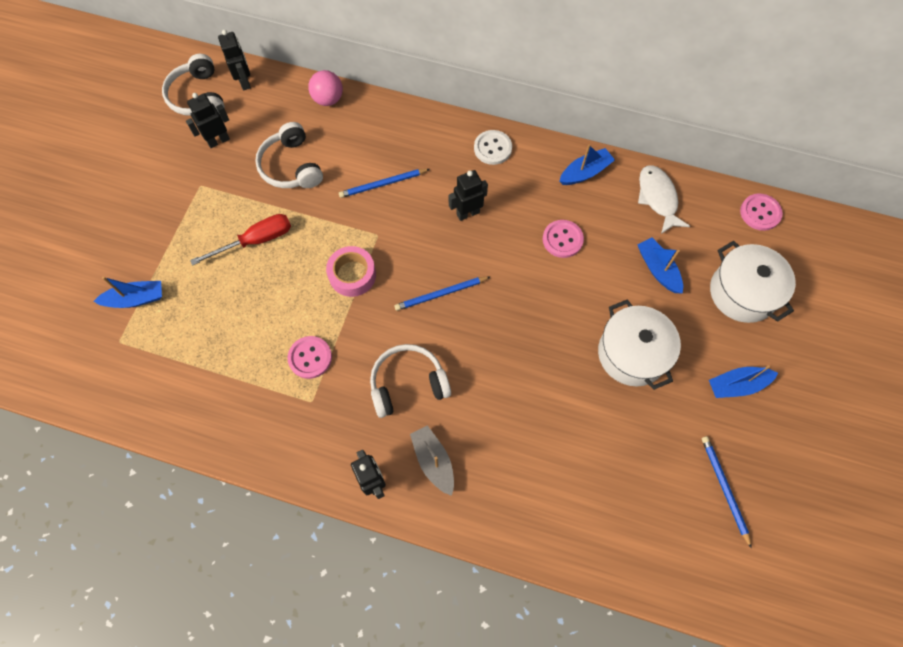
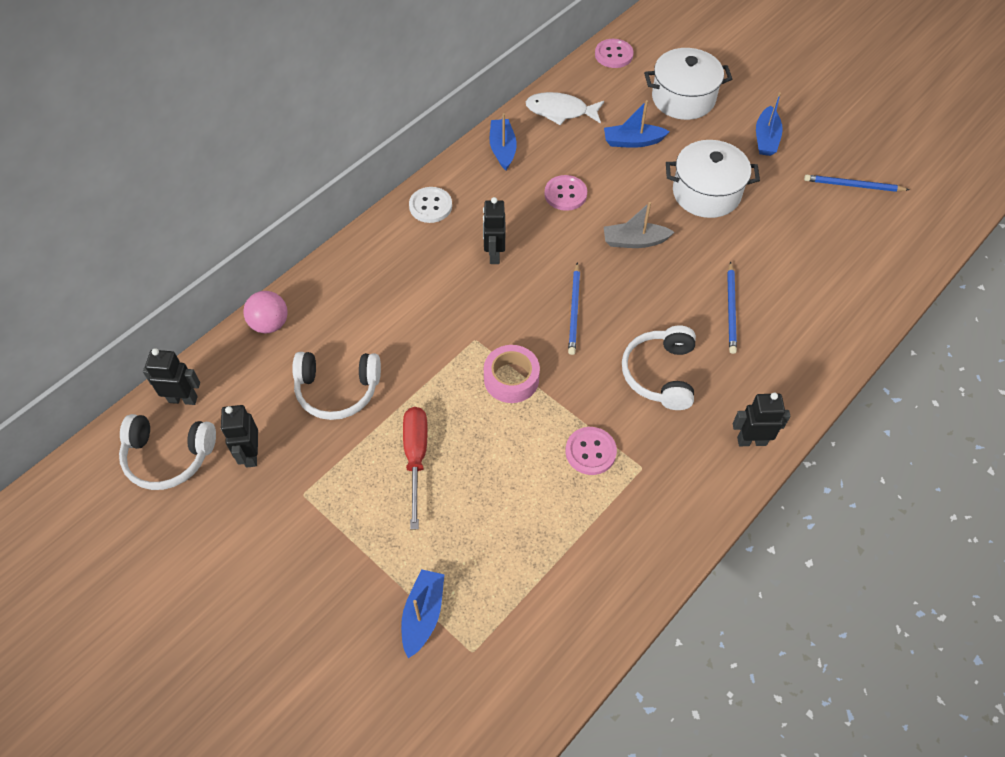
camera: 65 degrees left, 10 degrees down
(383, 184) = (415, 313): blue pencil -> blue pencil (731, 309)
(433, 461) = (750, 382): grey boat -> grey boat (634, 241)

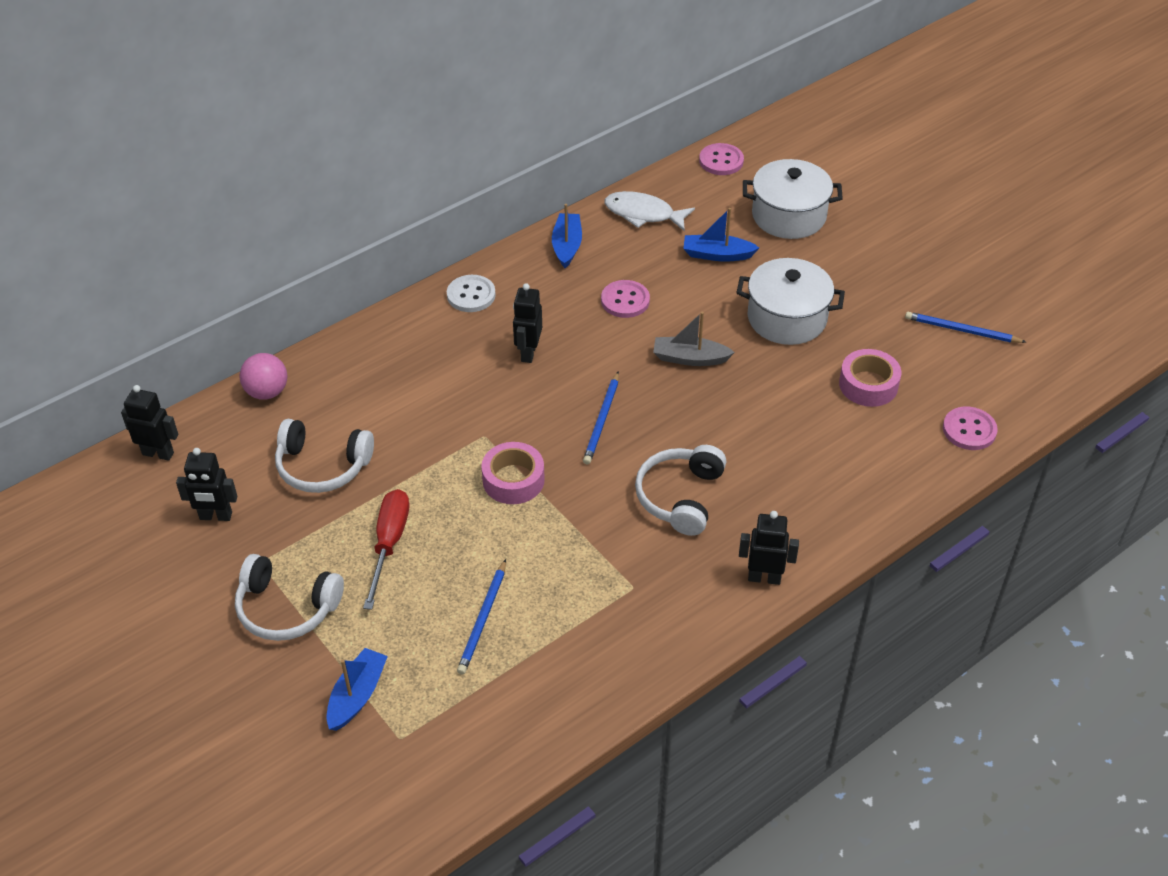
camera: 10 degrees right, 10 degrees down
(168, 456) = (130, 507): white headphones -> white headphones (287, 608)
(251, 454) = (215, 516): black robot -> black robot turned 90 degrees counterclockwise
(590, 452) = (580, 564): pink button -> pink button (969, 430)
(731, 309) = (780, 442): blue pencil -> blue pencil (483, 619)
(766, 138) = (873, 269): blue boat -> none
(790, 246) = (868, 385): none -> pink tape

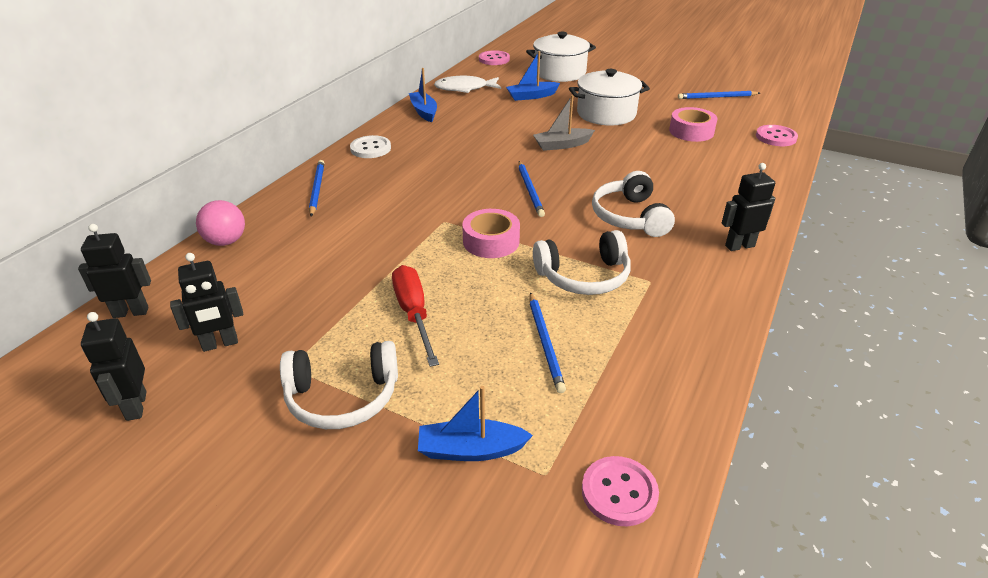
camera: 25 degrees left, 10 degrees down
(322, 466) = (311, 277): white headphones -> white headphones (584, 276)
(357, 695) = (470, 450): blue boat -> blue boat turned 90 degrees counterclockwise
(383, 344) = (317, 189): none -> blue pencil
(528, 352) = (440, 168): black robot -> black robot (136, 406)
(625, 300) = (489, 128): pink button -> pink button (619, 492)

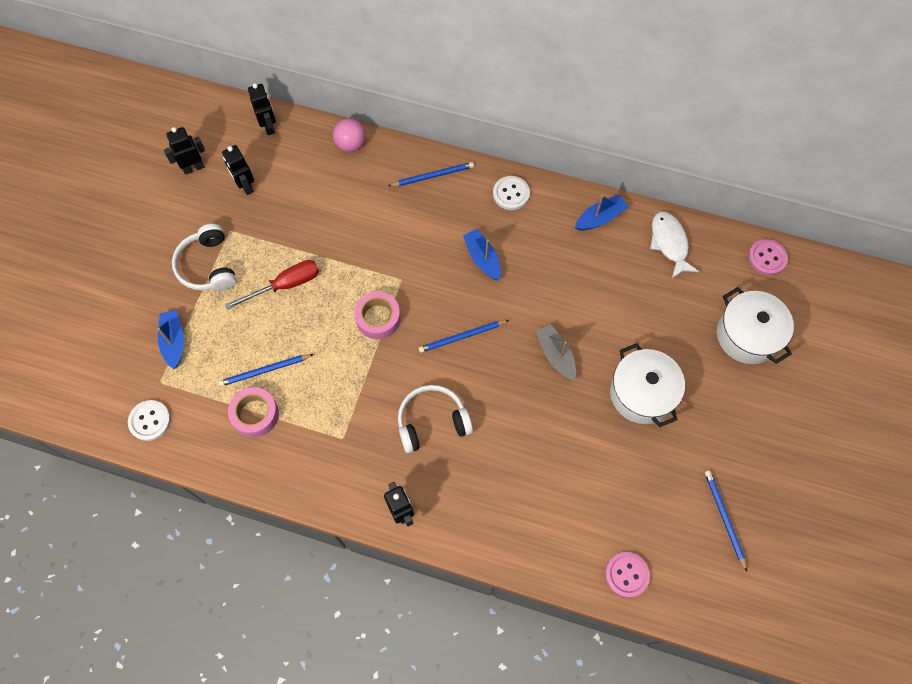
camera: 80 degrees right, 30 degrees up
(531, 96) = (668, 313): blue boat -> blue boat (482, 258)
(584, 276) = (342, 390): white headphones -> none
(619, 492) = (150, 421): pink button -> white button
(691, 131) = (619, 483): pink tape -> pink tape (255, 414)

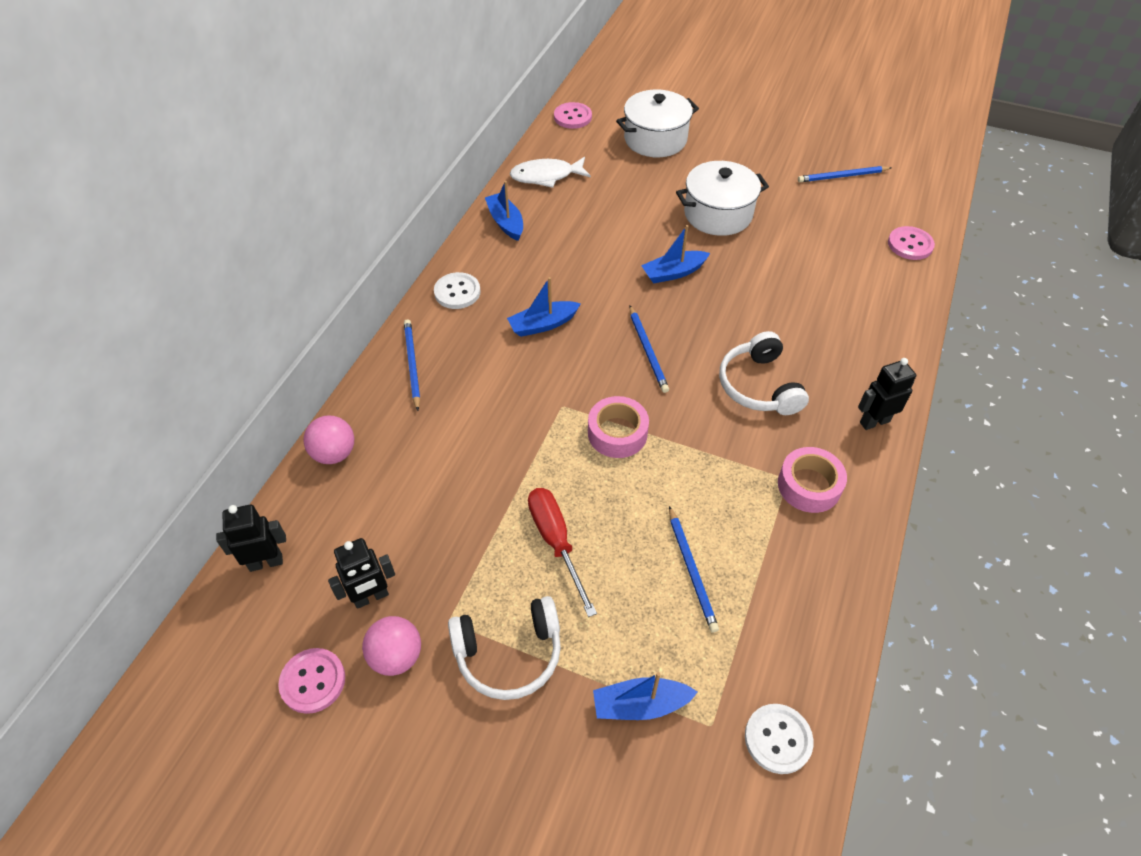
camera: 85 degrees left, 15 degrees down
(193, 168) = (313, 681): black robot -> pink button
(207, 206) = (396, 656): none -> pink ball
(255, 414) = (759, 583): pink tape -> pink tape (809, 485)
(555, 355) = (673, 273): grey boat -> blue boat

